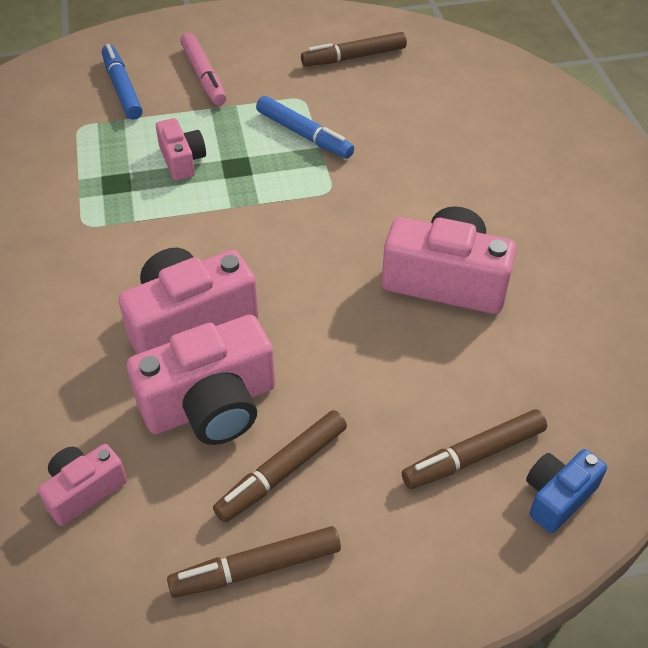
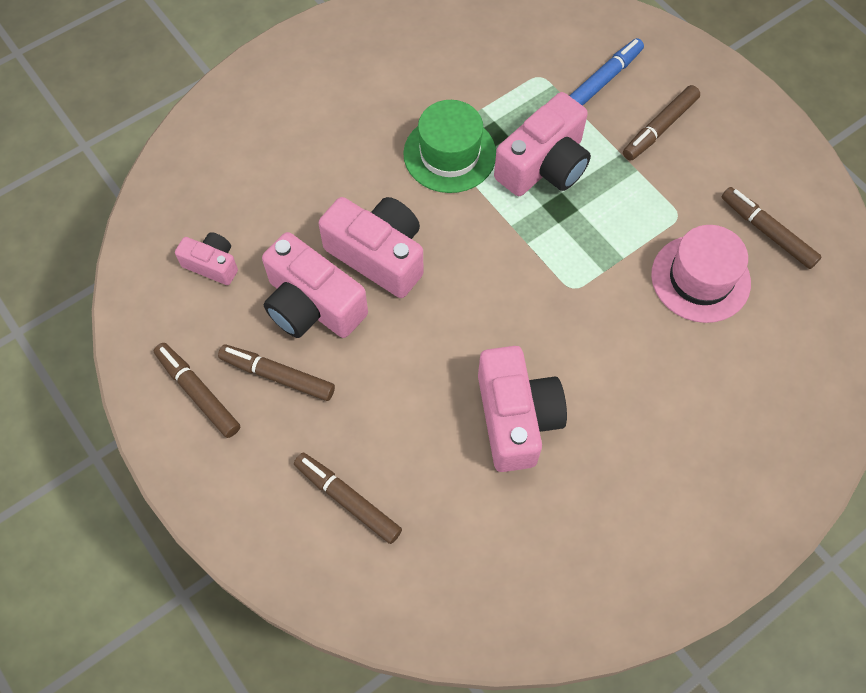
camera: 65 degrees right, 15 degrees up
(111, 221) = (449, 154): none -> green hat
(182, 160) = (544, 165): pink camera -> pink camera, size x1.82
(203, 76) = (659, 128): pink marker -> brown marker
(304, 135) = (631, 239): blue marker -> none
(373, 109) = (700, 278): none -> pink hat
(557, 496) = (337, 572): blue camera -> none

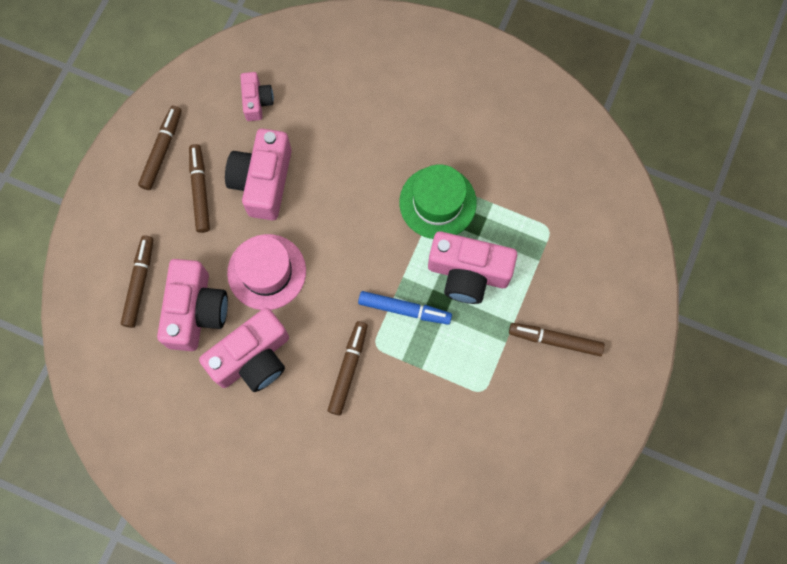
camera: 60 degrees right, 10 degrees up
(378, 255) = (325, 202): pink camera -> pink camera (196, 311)
(604, 79) = (576, 277): blue marker -> blue marker (404, 310)
(700, 278) = (436, 432): pink hat -> pink hat (266, 272)
(767, 232) = (507, 464): brown marker -> brown marker (348, 369)

